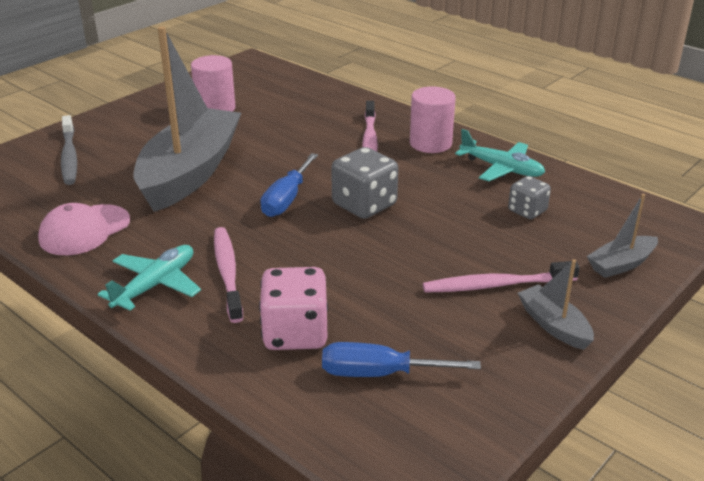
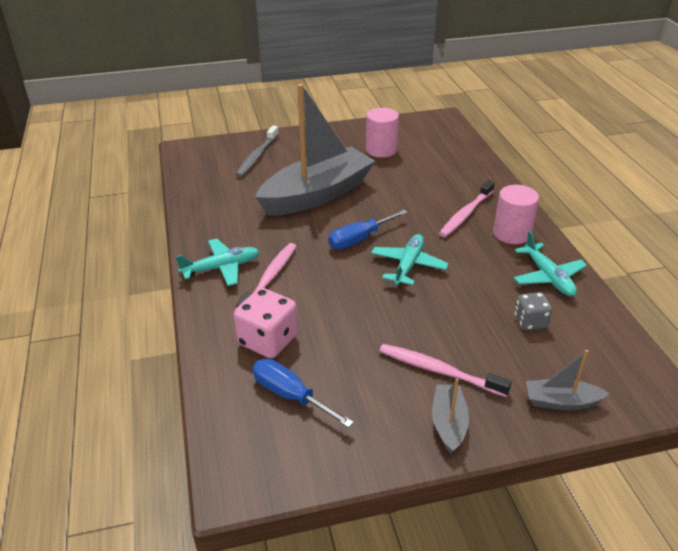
camera: 35 degrees right, 5 degrees up
(84, 230) = (218, 212): pink cap -> none
(364, 205) = (408, 265): grey dice -> turquoise plane

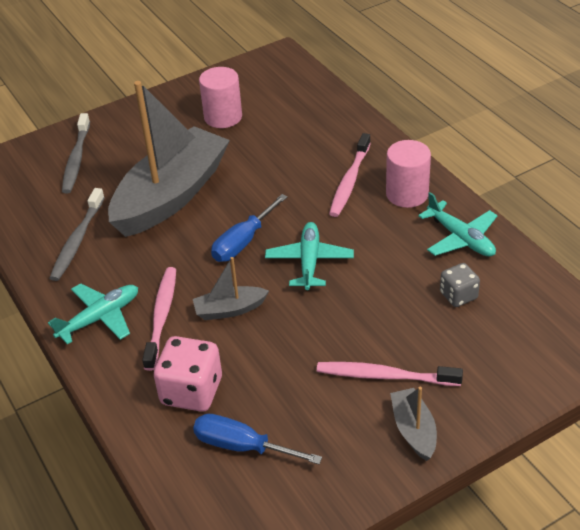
camera: 15 degrees left, 5 degrees up
(231, 210) = (77, 240): none -> grey toothbrush
(561, 402) = (514, 376): grey boat -> grey boat (229, 309)

